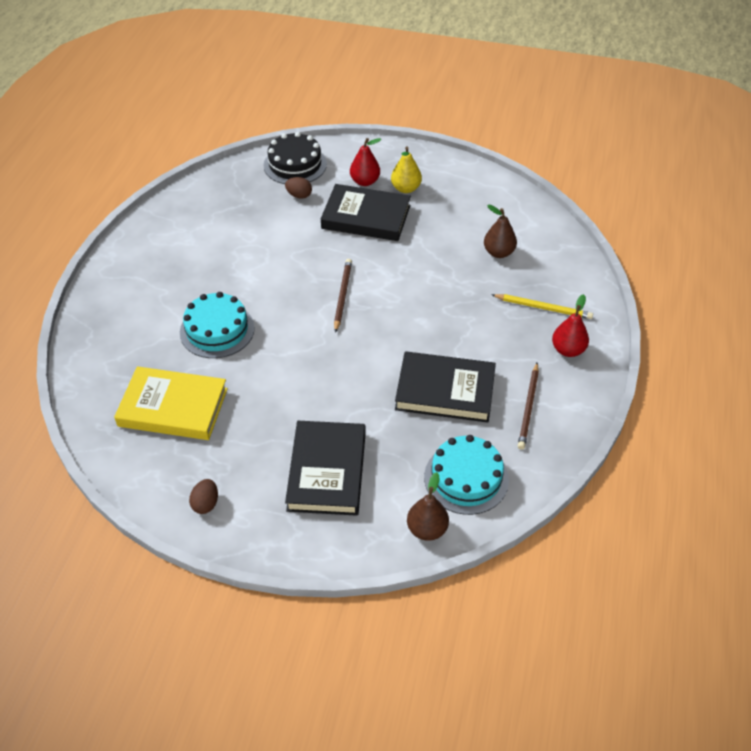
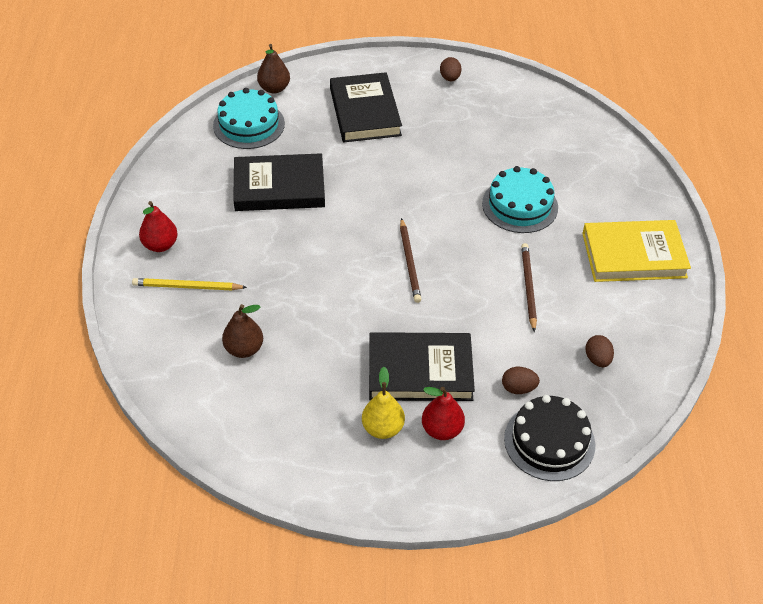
camera: 165 degrees right, 0 degrees up
(173, 407) = (517, 135): yellow book -> yellow book (633, 255)
(230, 203) = (597, 359): none -> brown egg
(528, 407) = (199, 185): brown pencil -> brown pencil (528, 287)

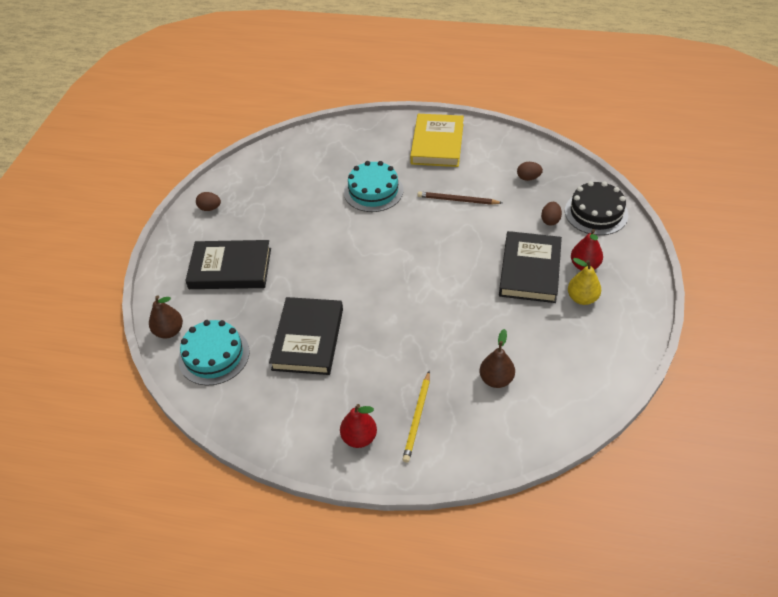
camera: 75 degrees left, 0 degrees up
(409, 262) = (419, 262): brown pencil -> none

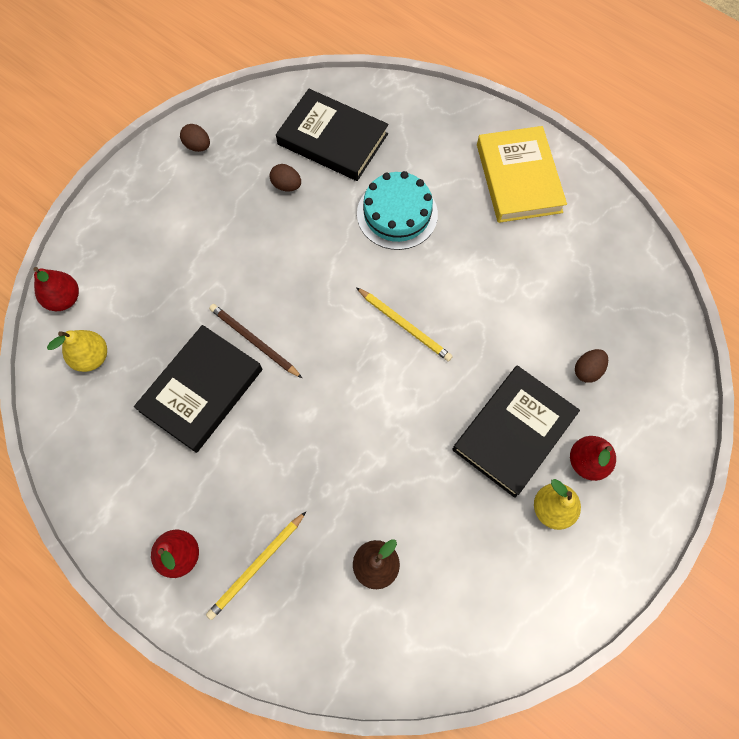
camera: 25 degrees right, 20 degrees up
(169, 331) = (64, 299): brown pear -> red pear
(214, 355) = (92, 357): turquoise cake -> yellow pear
(230, 268) = (173, 245): black book -> black book (332, 139)
(421, 246) = (404, 325): none -> yellow pencil
(437, 144) = (518, 178): yellow book -> yellow book turned 45 degrees counterclockwise
(457, 200) = (490, 279): brown pencil -> brown pencil (254, 341)
(528, 178) = (601, 290): brown egg -> brown egg (286, 185)
(596, 213) = (654, 389): black cake -> none

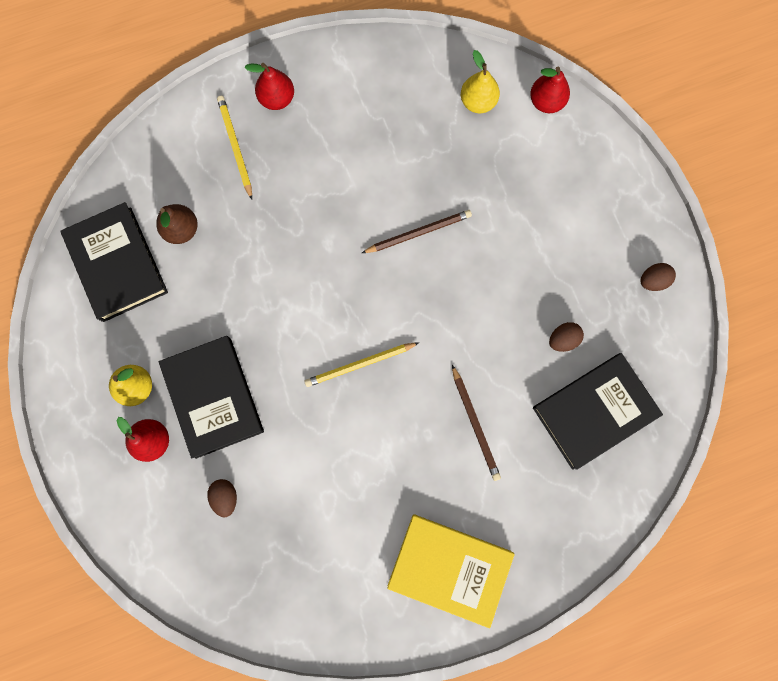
camera: 120 degrees right, 10 degrees up
(201, 390) = (398, 171): black book -> black book (117, 264)
(397, 214) = (475, 424): turquoise cake -> brown pencil

